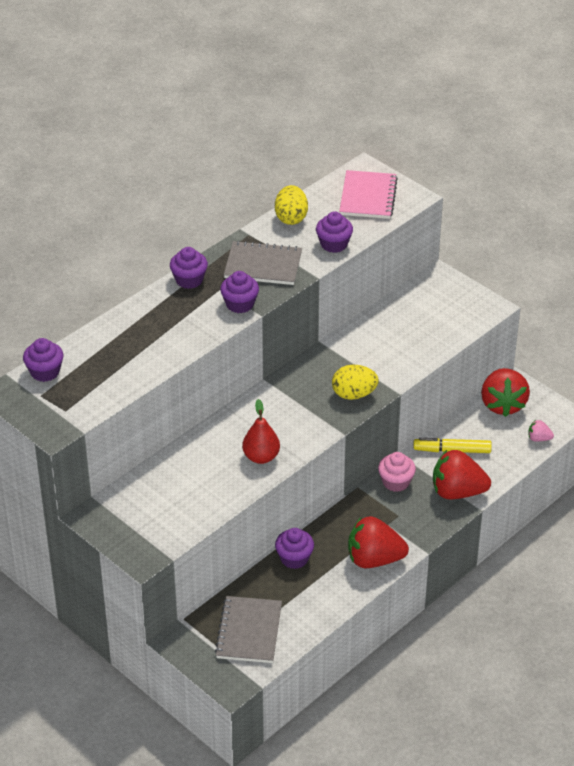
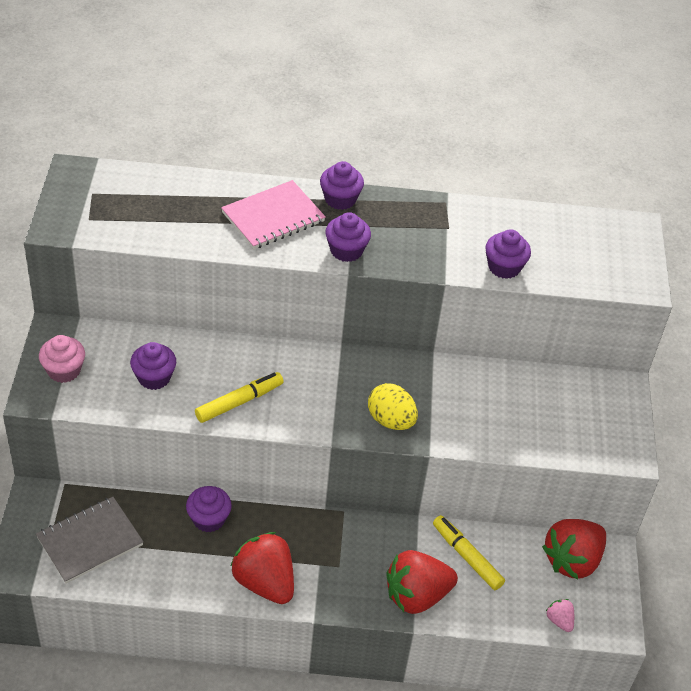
camera: 45 degrees right, 5 degrees up
(45, 372) = (124, 179): purple cupcake -> purple cupcake (154, 377)
(261, 457) = (239, 402): red pear -> yellow marker
(263, 265) = (416, 236): grey notebook -> none
(291, 218) = (504, 217): yellow egg -> none
(368, 197) = (600, 252): pink notebook -> pink notebook (273, 217)
(396, 482) = (379, 537): pink cupcake -> pink cupcake (64, 370)
(457, 492) = (417, 595): red strawberry -> red strawberry turned 75 degrees counterclockwise

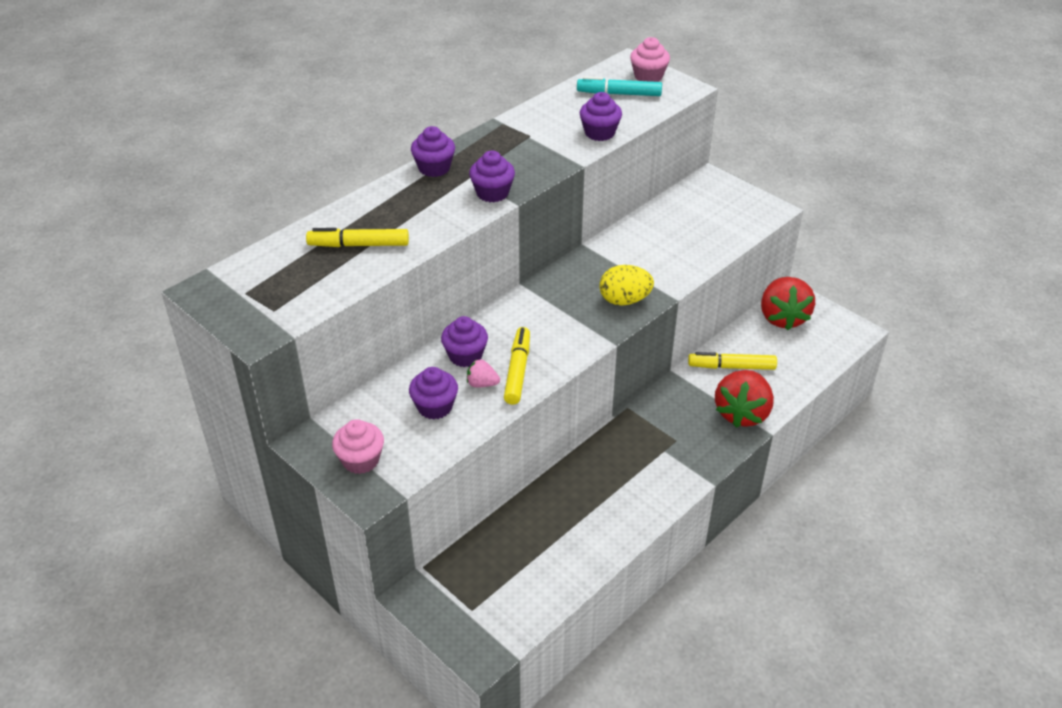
camera: 45 degrees left, 5 degrees down
(90, 541) = (503, 583): grey notebook -> none
(203, 216) = (358, 245): none -> yellow marker
(209, 519) = (557, 491): purple cupcake -> purple cupcake (465, 356)
(264, 582) = (651, 492): red strawberry -> none
(273, 217) = (409, 210): pink notebook -> none
(559, 621) = (827, 354): pink strawberry -> pink strawberry (482, 384)
(577, 247) = (619, 94): none -> turquoise marker
(630, 251) = (648, 76): none -> pink cupcake

